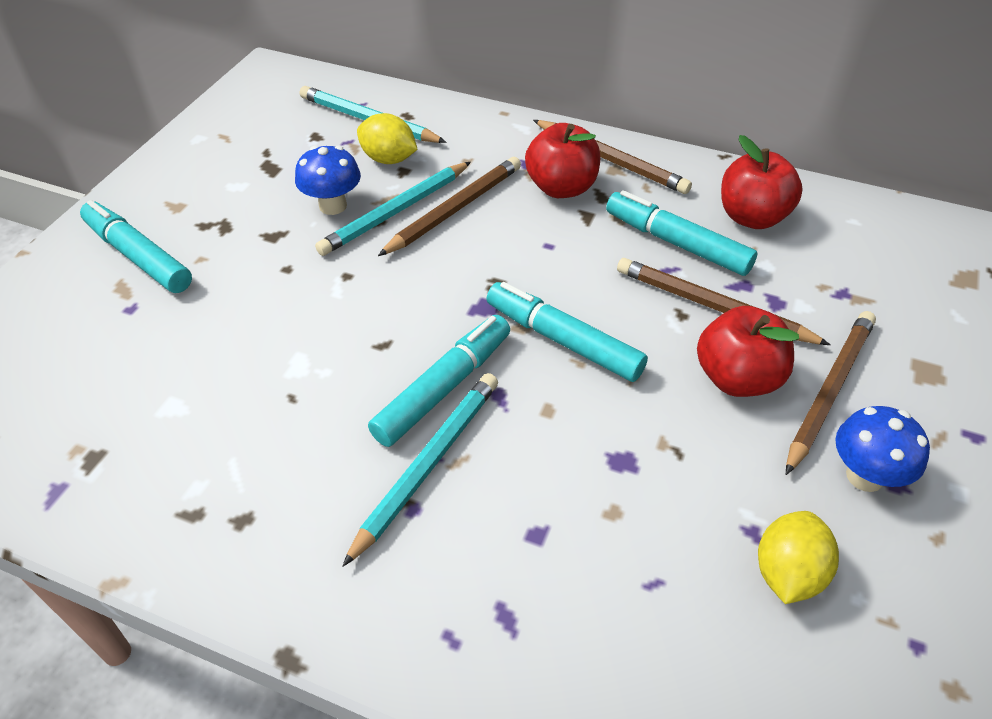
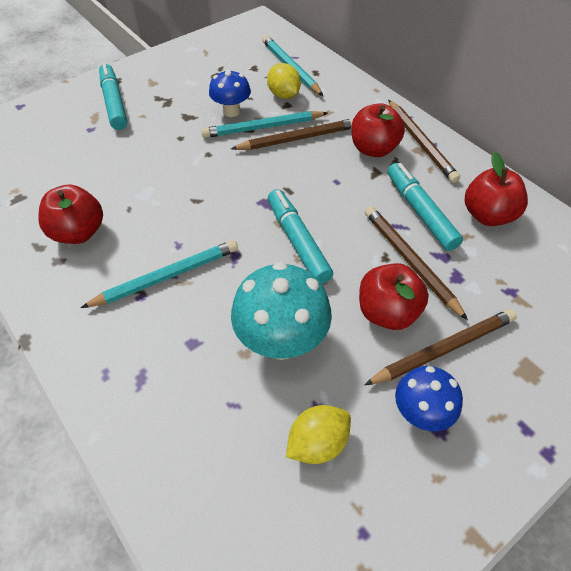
camera: 30 degrees right, 5 degrees up
(241, 464) = (78, 232): none -> red apple
(443, 388) = (208, 238): turquoise marker -> none
(646, 474) = (281, 341): none -> turquoise mushroom

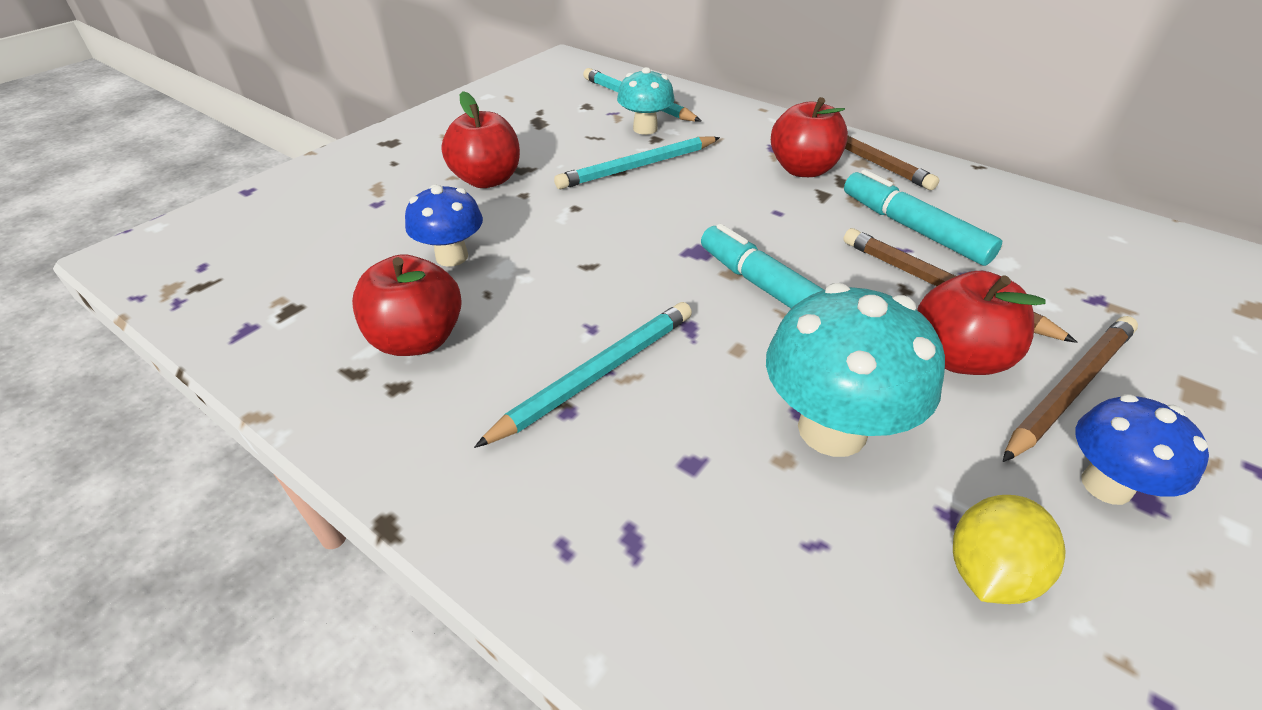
camera: 15 degrees left, 10 degrees down
(114, 103) = (401, 167): turquoise marker -> none
(231, 111) = (582, 155): blue mushroom -> blue mushroom (452, 257)
(283, 95) = (645, 129): yellow lemon -> turquoise mushroom
(298, 138) = (694, 172): brown pencil -> none
(488, 215) = (1000, 219): red apple -> red apple (487, 180)

